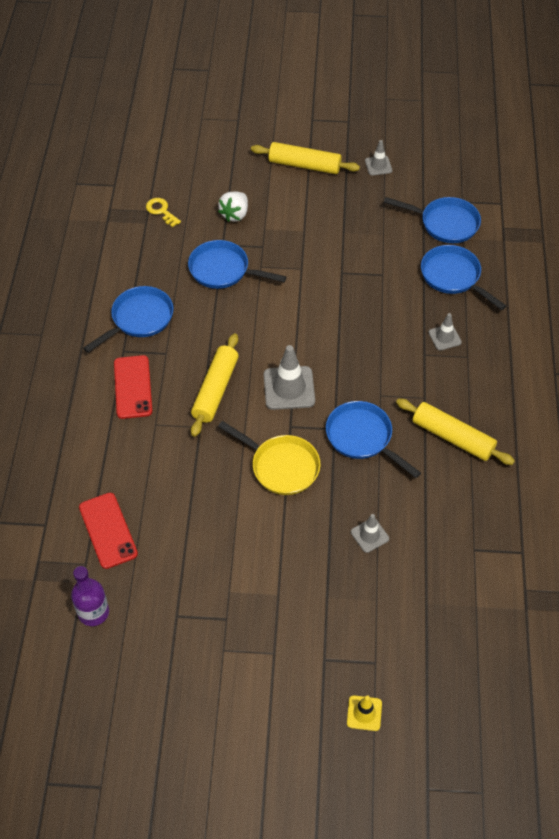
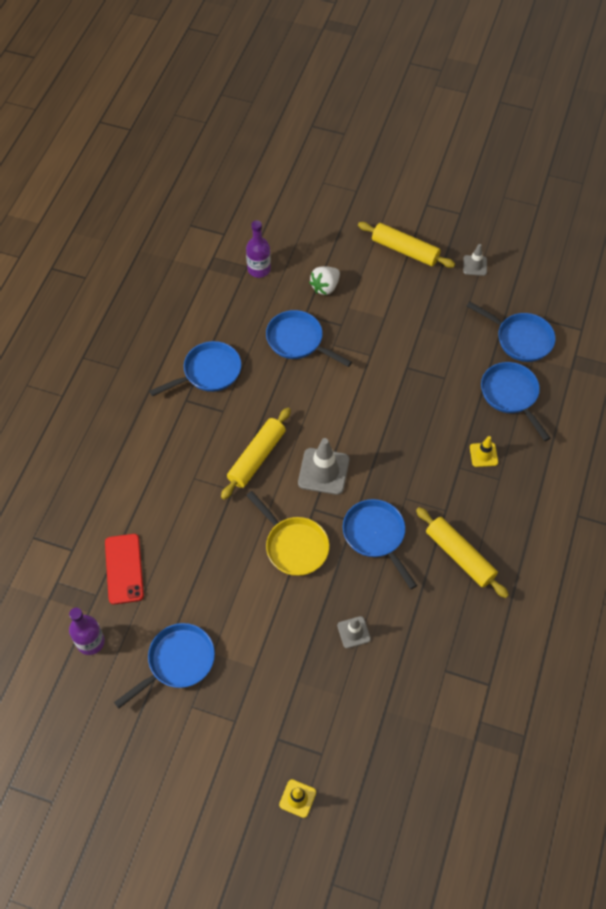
camera: 15 degrees right, 5 degrees up
(133, 387) = (184, 437): red phone -> none
(161, 211) = (259, 269): yellow key -> purple bottle
(194, 609) = (177, 662): none -> blue pan
(444, 337) = (483, 455): grey traffic cone -> yellow traffic cone

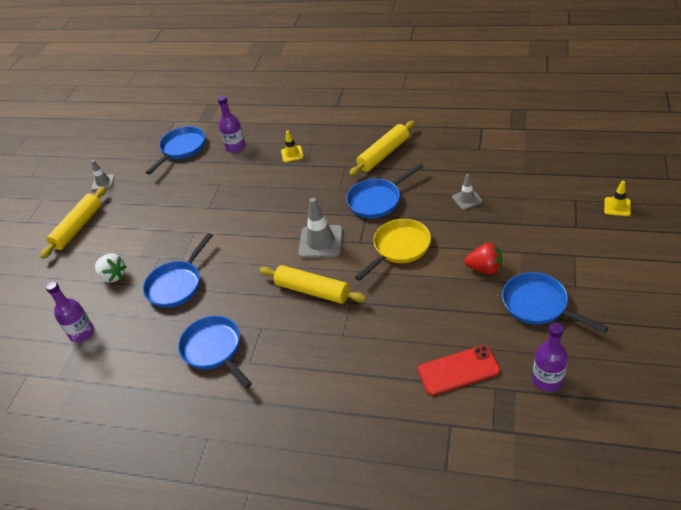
camera: 90 degrees left, 15 degrees down
(241, 623) = (484, 268): none -> red strawberry
(511, 395) = (236, 147): blue pan -> purple bottle

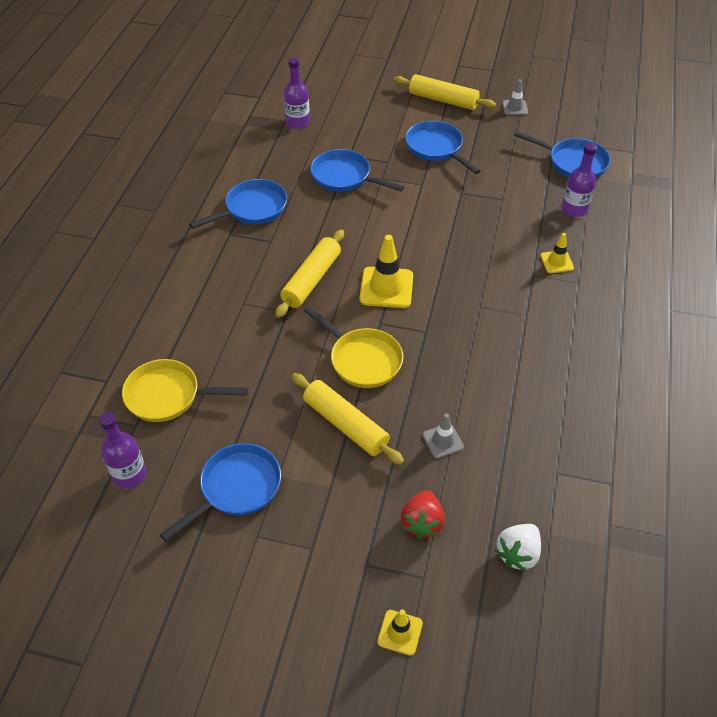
camera: 85 degrees right, 5 degrees up
(113, 276) = (367, 132): white strawberry -> white strawberry (518, 553)
(321, 242) = (386, 288): grey traffic cone -> yellow traffic cone
(377, 200) = (453, 343): blue pan -> blue pan (436, 148)
(384, 154) = (550, 356): yellow rolling pin -> yellow rolling pin (345, 425)
(458, 370) = (168, 396): red phone -> yellow pan
(484, 268) = (309, 442): red strawberry -> red strawberry (422, 522)

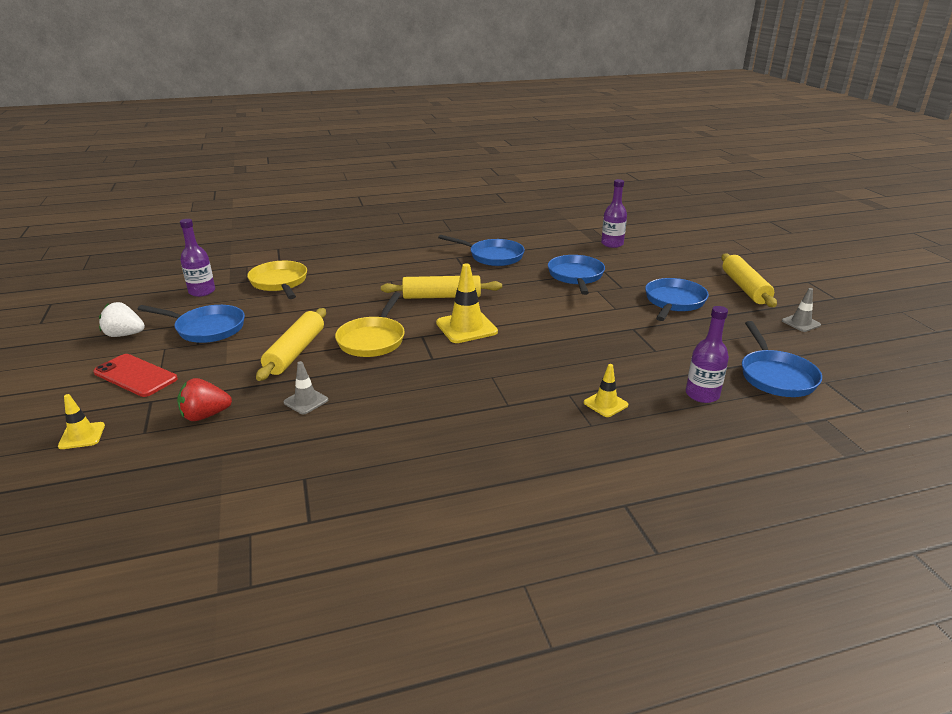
camera: 60 degrees right, 20 degrees down
(303, 571) = (135, 376): none -> red phone
(518, 553) = (188, 479): white strawberry -> white strawberry (125, 335)

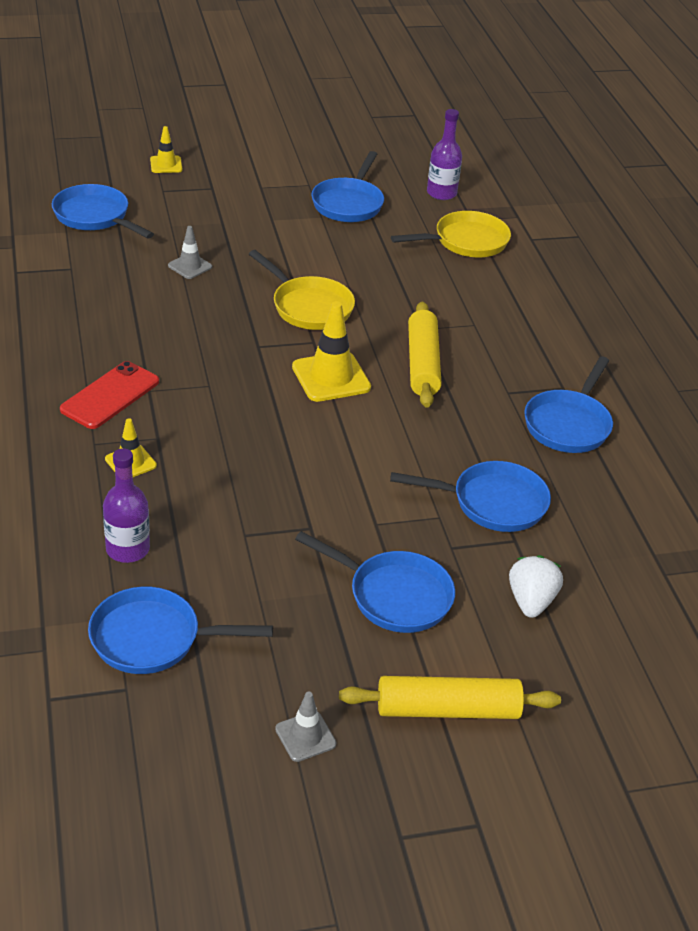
camera: 90 degrees right, 10 degrees up
(125, 335) = (340, 161): white strawberry -> white strawberry (531, 601)
(135, 376) = (258, 176): red phone -> red phone (110, 395)
(190, 475) = (95, 216): none -> blue pan
(205, 415) = (180, 216): red strawberry -> none
(295, 352) = (288, 258): yellow rolling pin -> none
(373, 340) = (309, 307): yellow pan -> yellow pan turned 150 degrees counterclockwise
(612, 244) = (643, 577): purple bottle -> none

